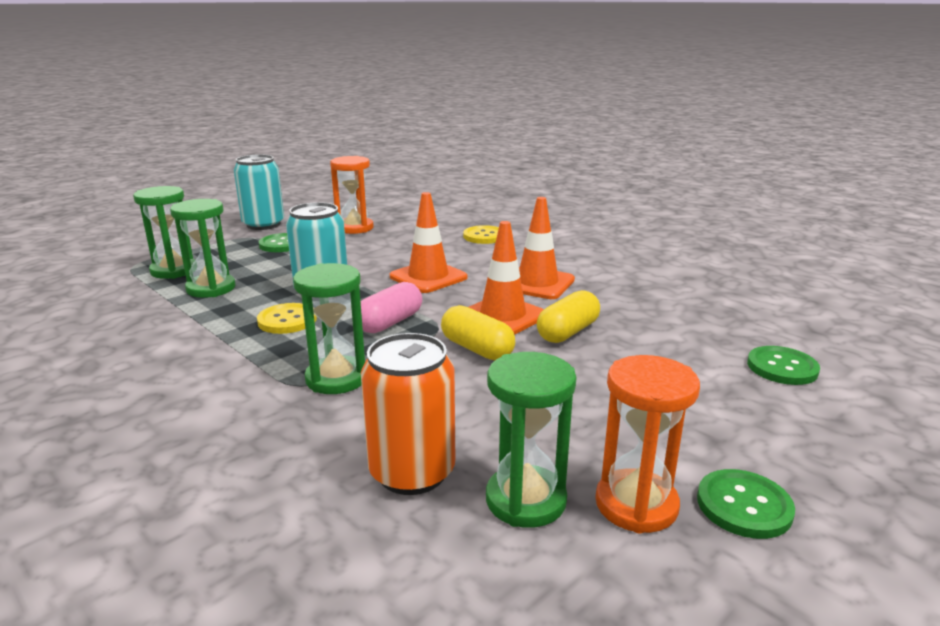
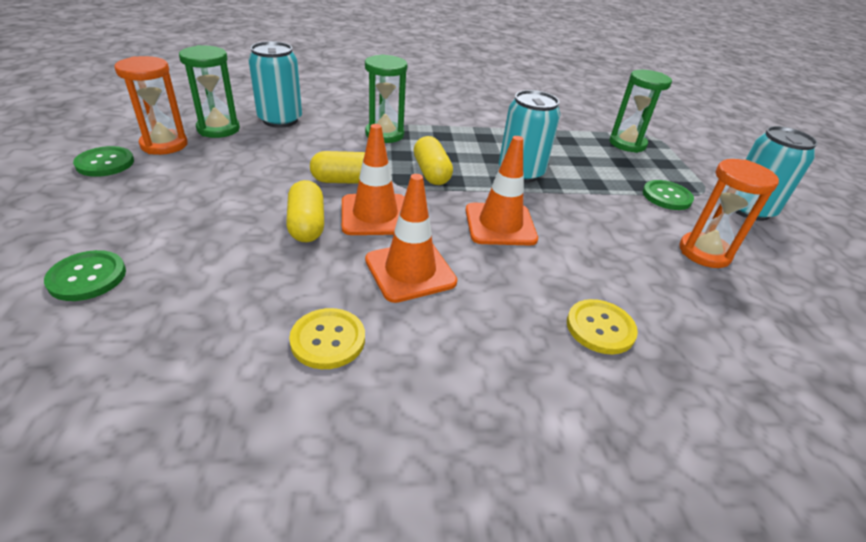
camera: 125 degrees right, 15 degrees up
(211, 288) = (573, 144): green hourglass -> none
(287, 320) = (483, 147): yellow button -> yellow button (328, 340)
(390, 323) = (431, 173): pink capsule -> yellow capsule
(412, 472) = (280, 120): orange can -> turquoise can

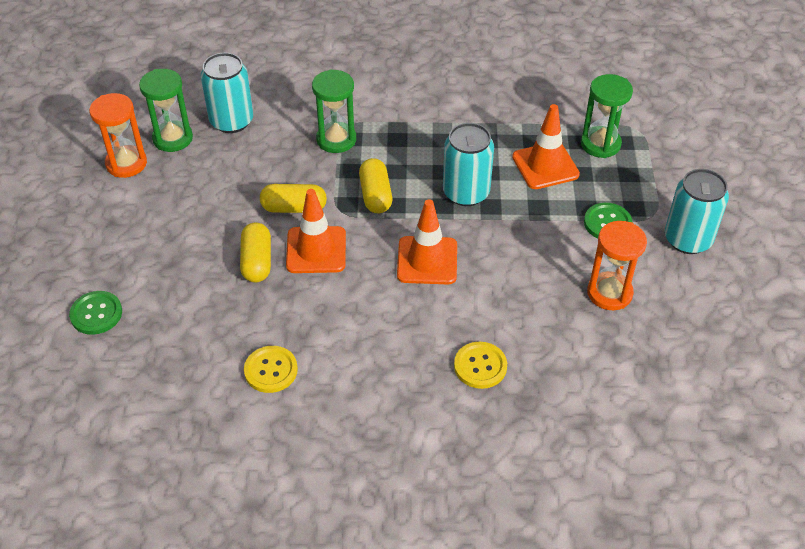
camera: 10 degrees right, 10 degrees up
(105, 163) = (80, 190): green button -> none
(410, 271) = (339, 310): orange traffic cone -> orange traffic cone (545, 166)

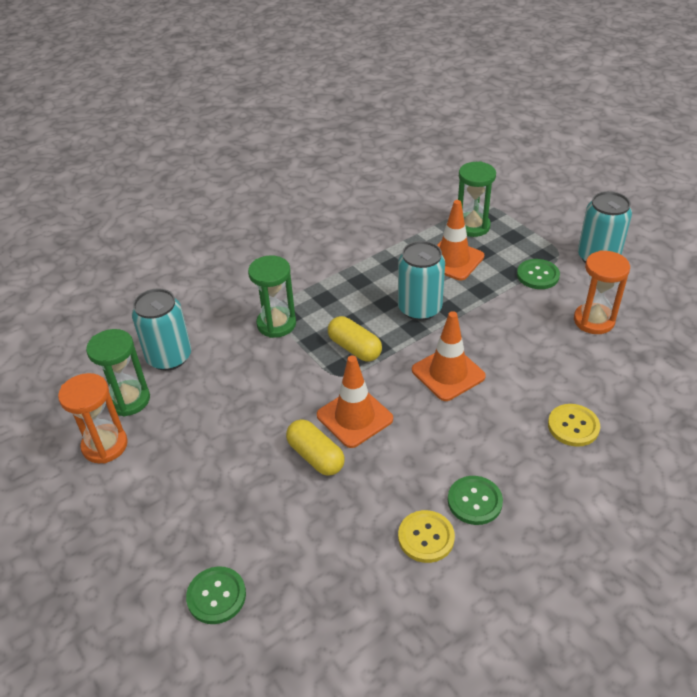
camera: 35 degrees left, 5 degrees down
(294, 208) = (300, 395): yellow capsule -> none
(334, 369) = (474, 501): none -> green button

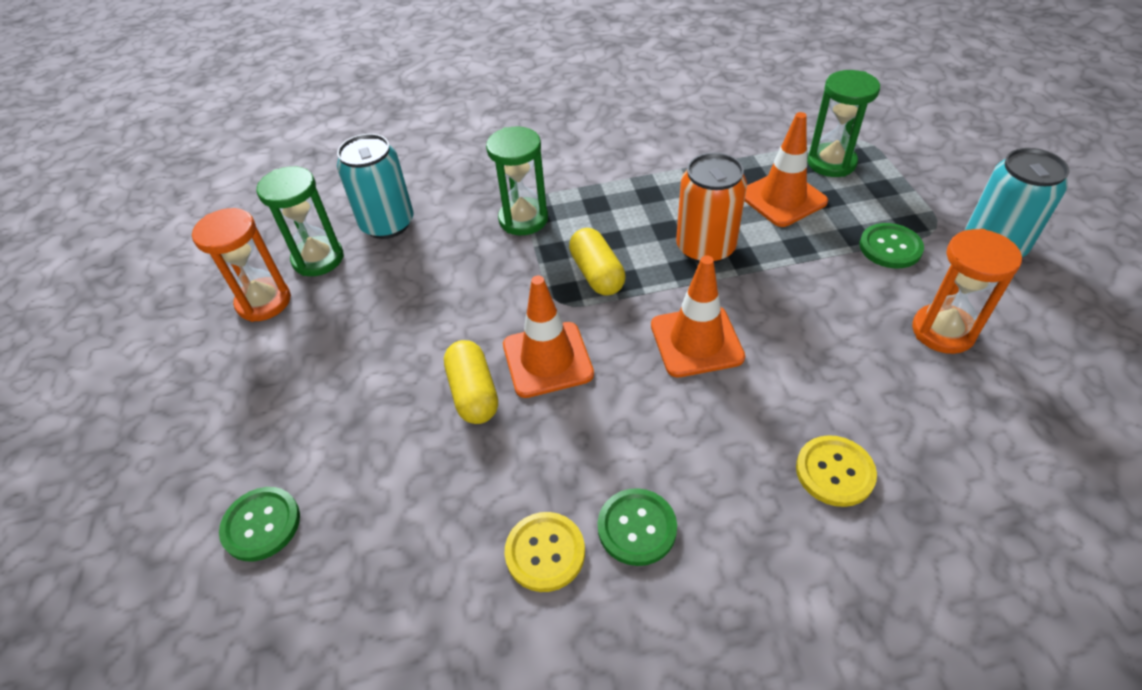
camera: 25 degrees right, 5 degrees up
(419, 308) = (705, 248): turquoise can -> orange can

